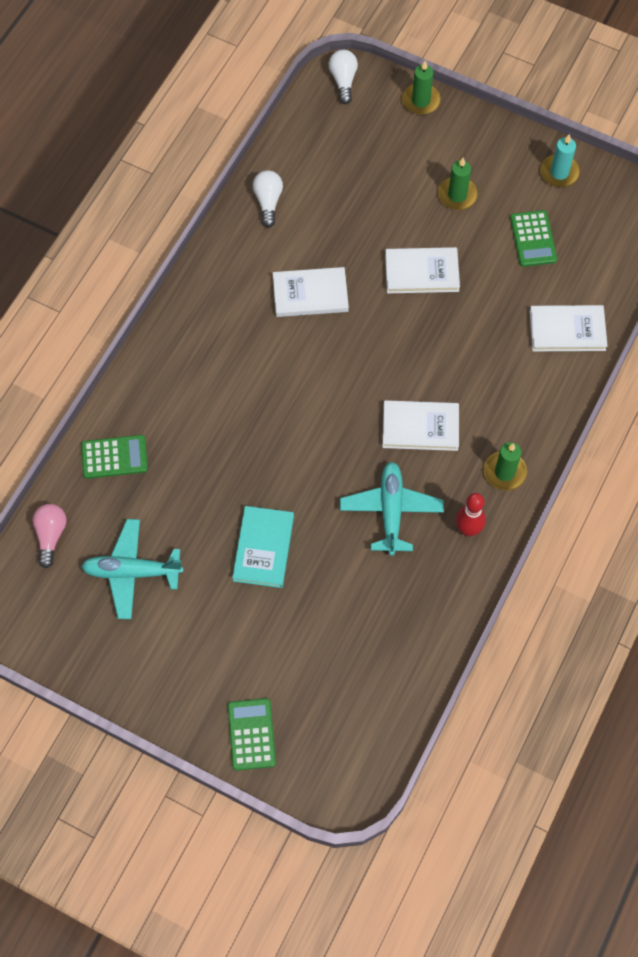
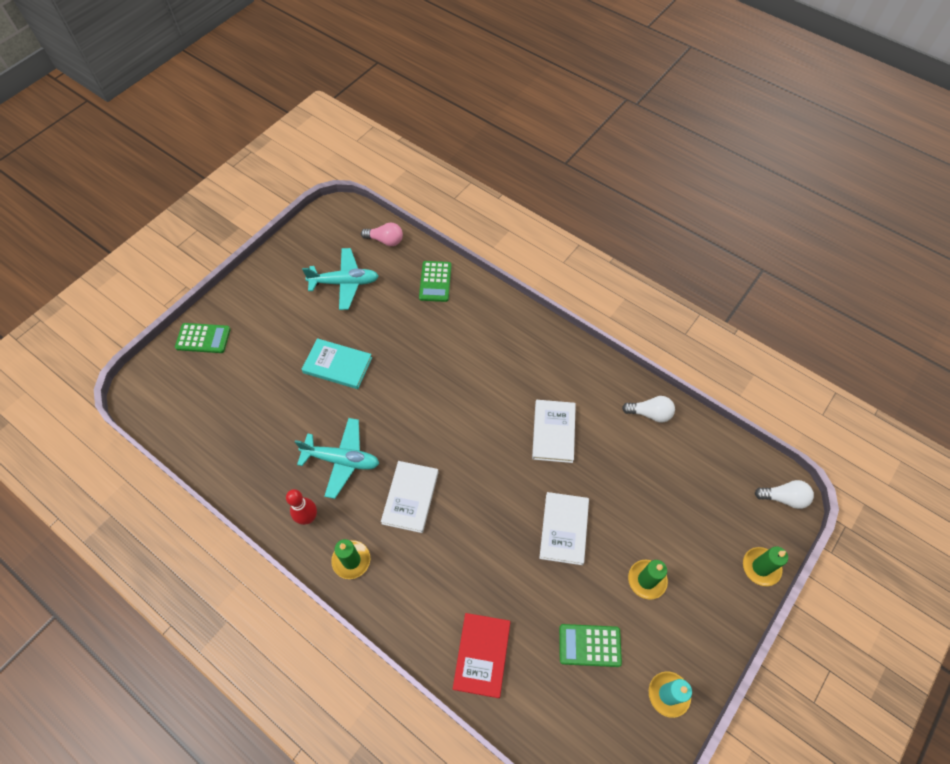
camera: 100 degrees right, 5 degrees down
(132, 572) = (344, 283): turquoise plane -> turquoise plane turned 75 degrees clockwise
(567, 330) = (482, 655): white book -> red book

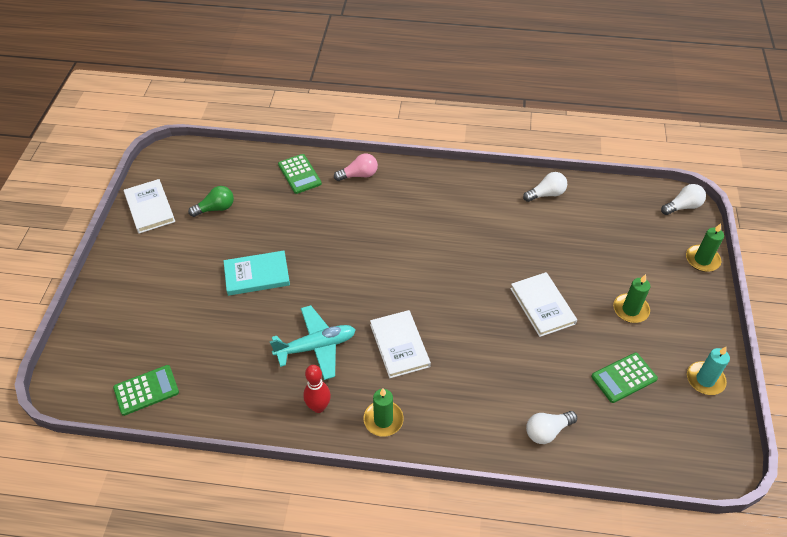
camera: 30 degrees left, 10 degrees down
(203, 338) = (104, 311): green calculator -> green calculator (146, 390)
(344, 283) = (215, 208): turquoise plane -> green light bulb
(385, 240) = (230, 161): pink light bulb -> pink light bulb (359, 175)
(482, 655) = (547, 431): red book -> white light bulb
(553, 432) = (482, 241): white book -> white book (150, 208)

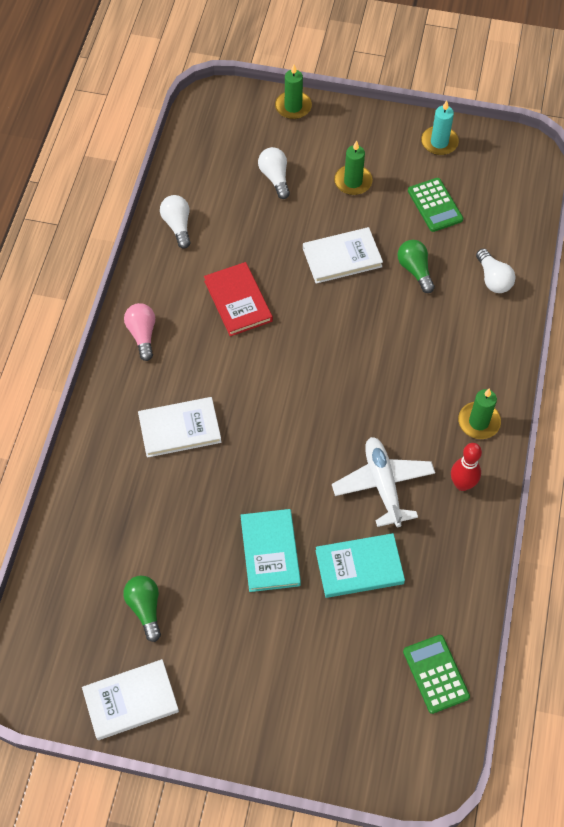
camera: 85 degrees left, 10 degrees up
(242, 333) = (359, 567): none -> turquoise book
(299, 174) = (96, 499): green calculator -> none
(316, 347) = (383, 485): turquoise plane -> white plane
(359, 175) = (110, 425): pink light bulb -> pink light bulb (142, 335)
(399, 345) = (386, 399): white book -> white book (179, 429)
(481, 238) = (238, 301): none -> red book
(542, 363) = (415, 270): none -> green light bulb
(682, 207) = (216, 104): white light bulb -> white light bulb (275, 178)

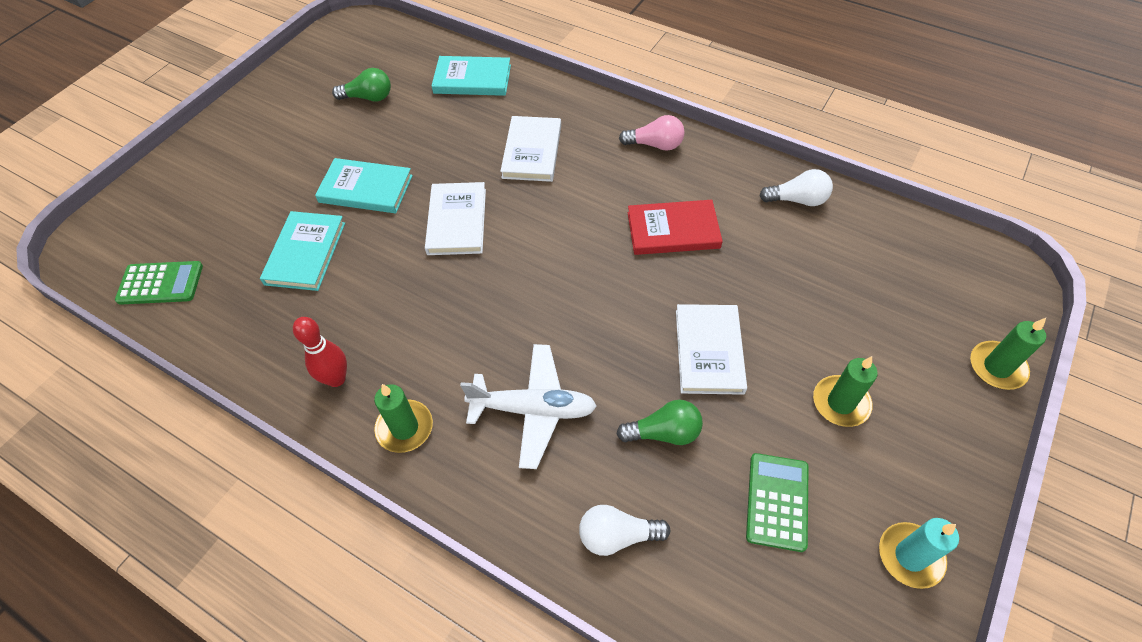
camera: 110 degrees right, 5 degrees down
(91, 517) = (472, 79): none -> turquoise book
(131, 701) = (298, 76): white book -> white book (457, 221)
(275, 178) = (860, 312): white light bulb -> none
(383, 485) = (380, 300): white plane -> white plane (533, 409)
(435, 205) = (777, 501): green calculator -> green calculator turned 105 degrees clockwise

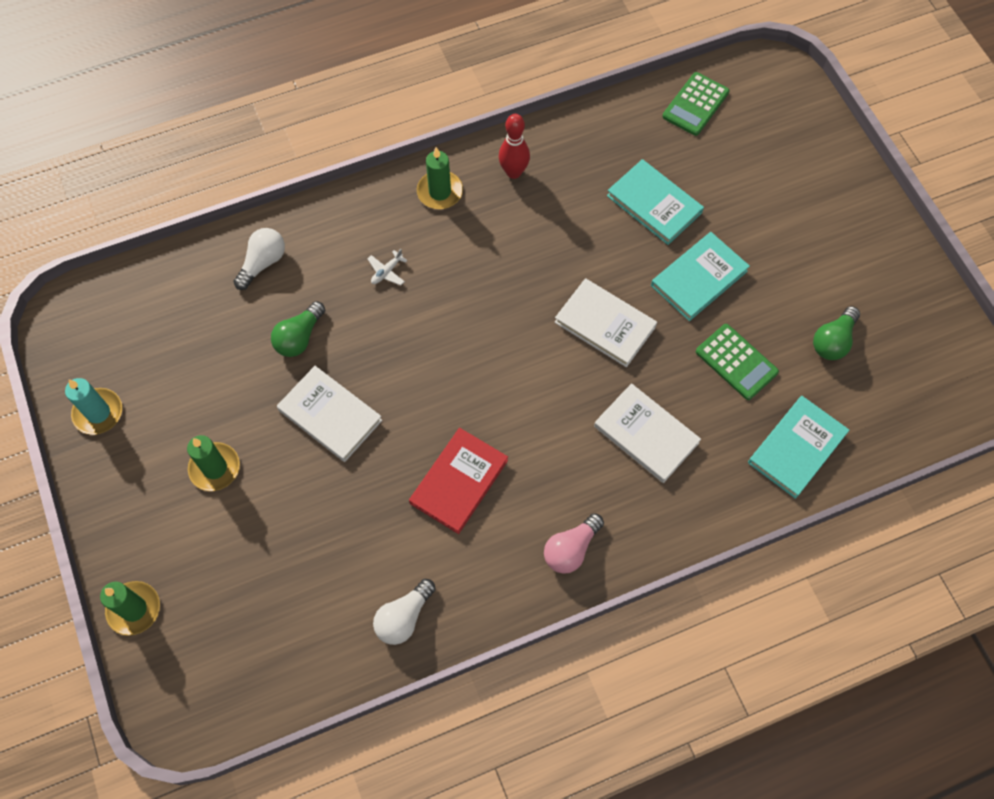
camera: 125 degrees right, 10 degrees up
(533, 409) = (387, 272): white plane -> white plane, size x0.41
(777, 501) = (197, 367): green calculator -> green calculator (736, 362)

